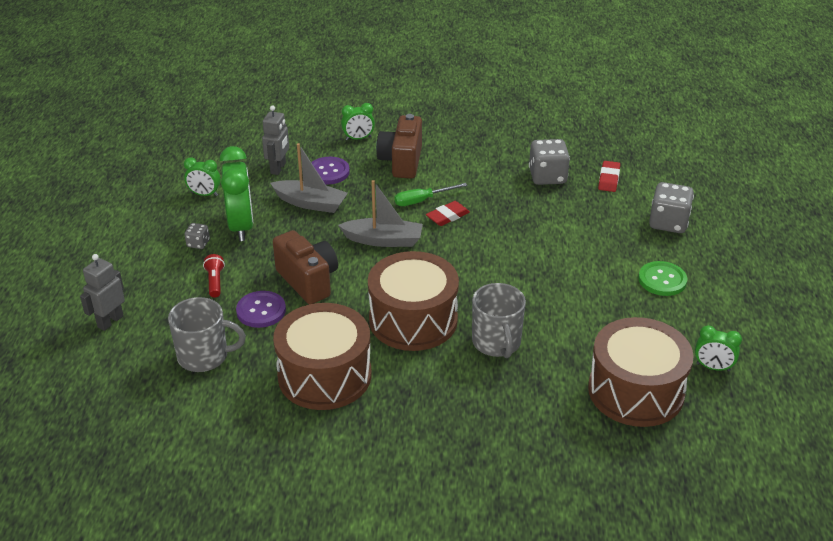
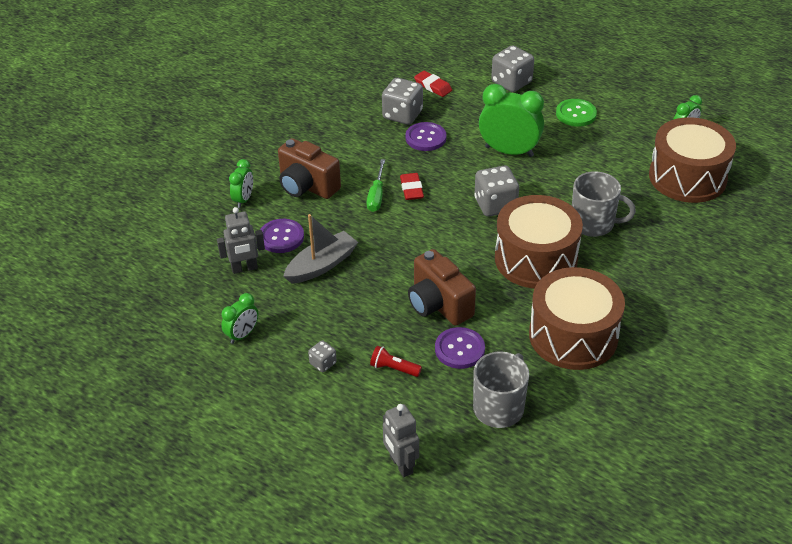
camera: 60 degrees left, 5 degrees up
(241, 226) = (320, 324): green clock -> green clock (509, 151)
(278, 168) = (244, 268): grey robot -> grey robot turned 120 degrees clockwise
(308, 281) = (438, 305): brown camera -> brown camera turned 120 degrees counterclockwise
(383, 240) = (415, 238): grey boat -> none
(469, 271) = (495, 205): none -> grey dice
(527, 200) = (425, 138): none -> purple button

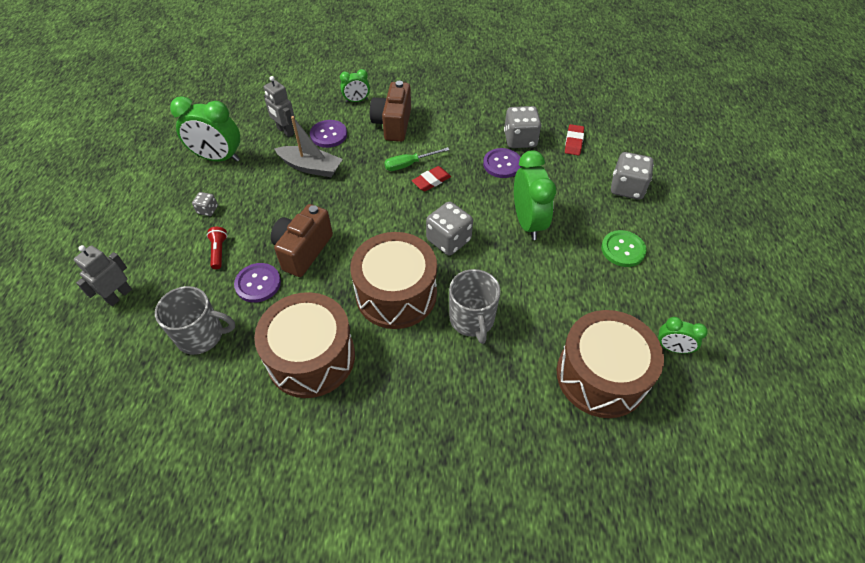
camera: 60 degrees right, 10 degrees up
(242, 335) = (218, 158): green clock -> green clock, size x1.86

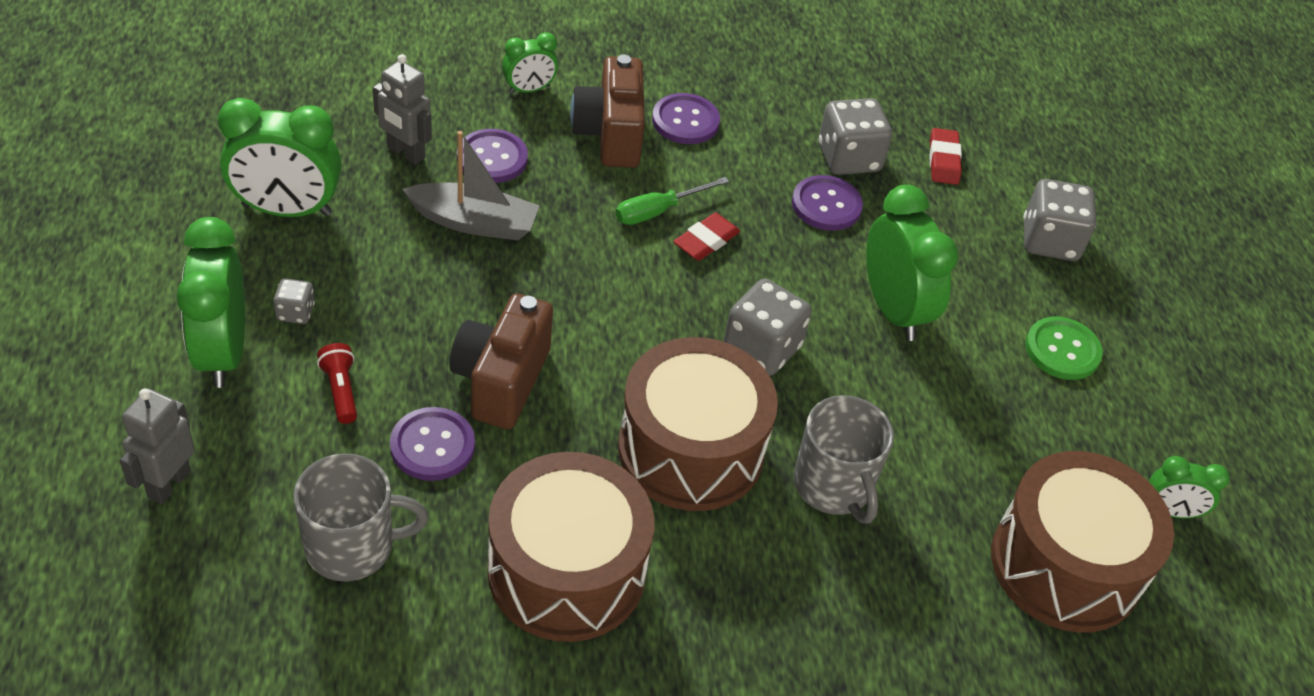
camera: 15 degrees left, 5 degrees down
(166, 229) = (223, 352): none -> green clock
(435, 118) = (685, 121): none -> purple button

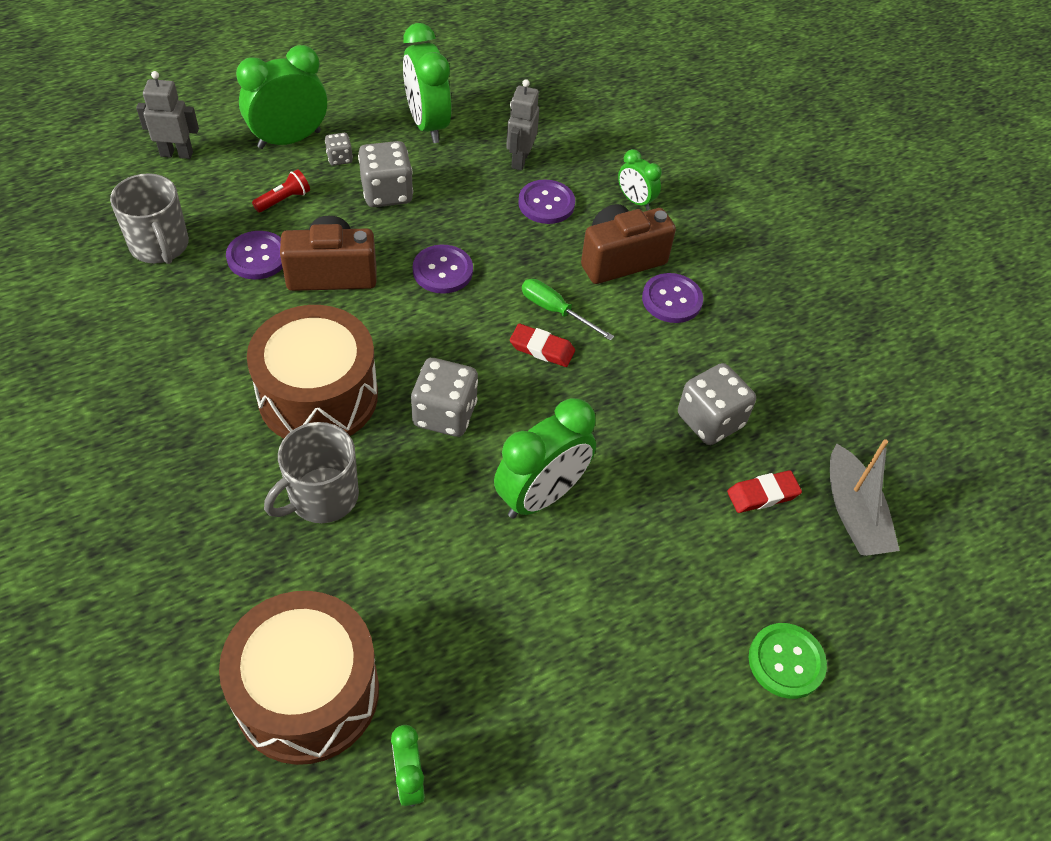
camera: 70 degrees right, 5 degrees up
(474, 222) = (475, 214): grey boat -> grey boat (853, 513)
(566, 571) = (178, 356): brown drum -> none
(826, 205) = (638, 418): purple button -> purple button (442, 271)
(1049, 241) = (713, 608): grey dice -> grey dice (387, 193)
(1062, 350) = (569, 645): green button -> green button (786, 661)

